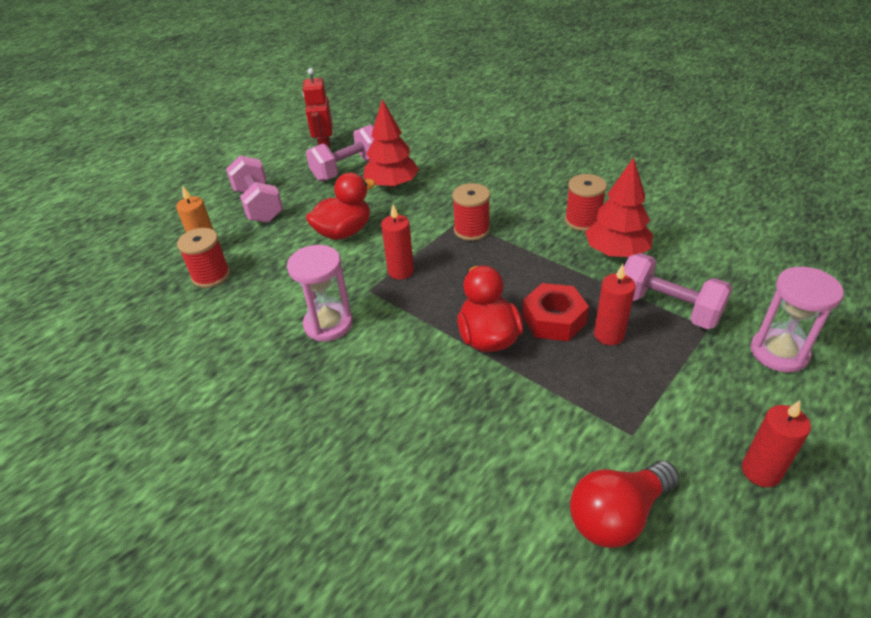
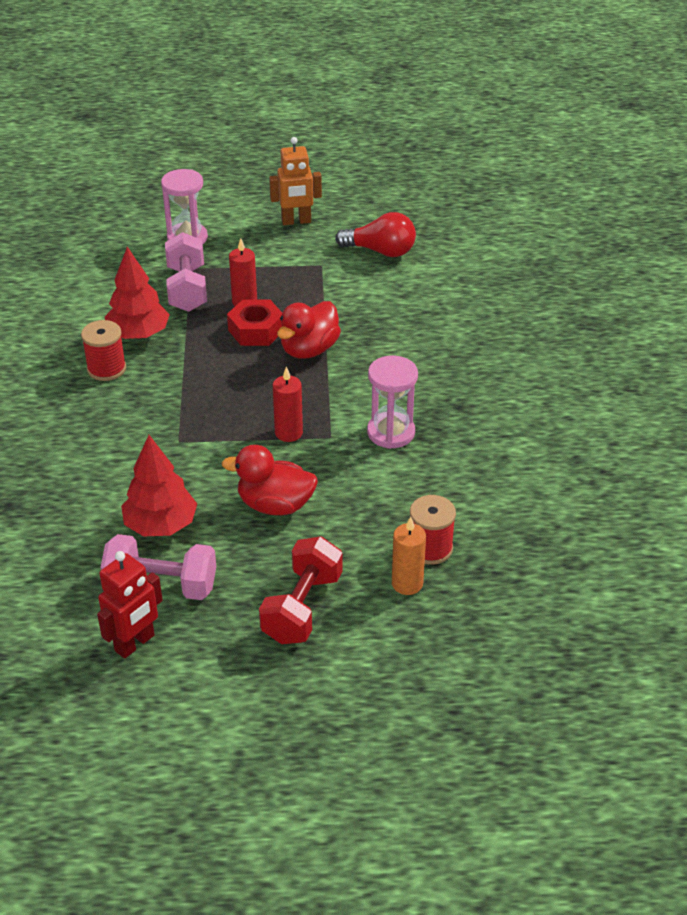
camera: 135 degrees left, 0 degrees up
(259, 205) = (302, 607): pink dumbbell -> red dumbbell
(471, 230) = (186, 425): red spool -> none
(761, 471) = (296, 221): red candle -> orange robot

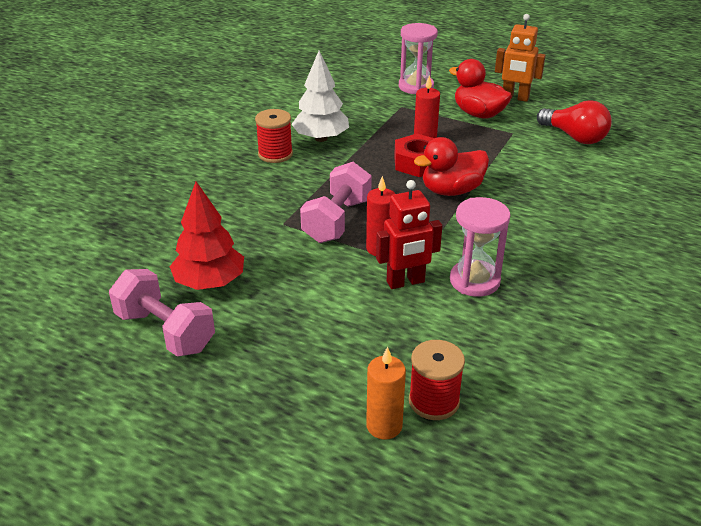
camera: 30 degrees right, 5 degrees down
(135, 643) = (99, 372): red robot -> red robot (405, 282)
(138, 334) = (321, 138): red tree -> white tree
(187, 289) = (386, 119): pink dumbbell -> pink dumbbell (337, 220)
(275, 505) = (318, 303): red duck -> red duck (478, 114)
(302, 607) = (265, 404): red dumbbell -> none

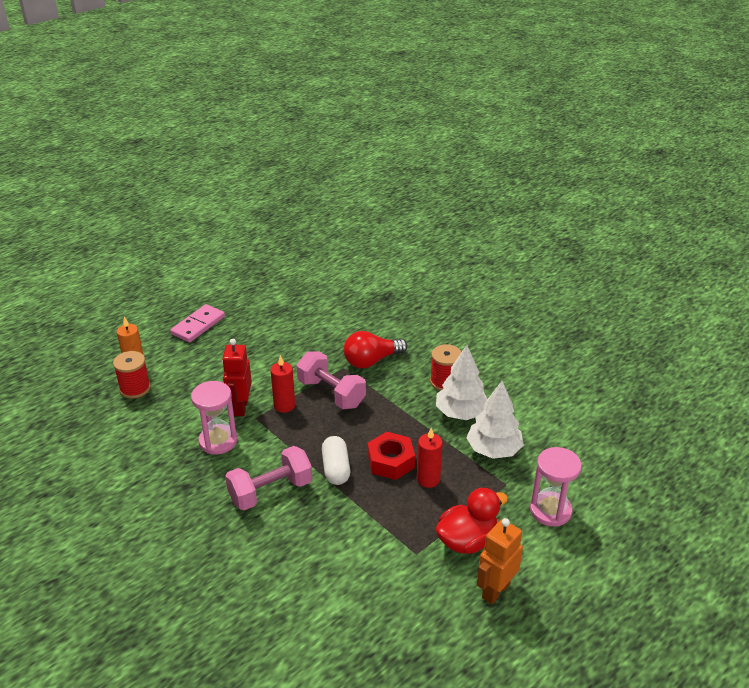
camera: 110 degrees right, 0 degrees up
(165, 331) = (264, 306): pink dumbbell -> pink dumbbell (270, 491)
(210, 282) = (297, 327): red tree -> none
(244, 391) = (198, 325): none -> pink domino
(362, 116) = (493, 450): none -> white tree
(451, 190) = (336, 468): red duck -> white capsule
(574, 137) = (384, 604): red light bulb -> red light bulb (371, 361)

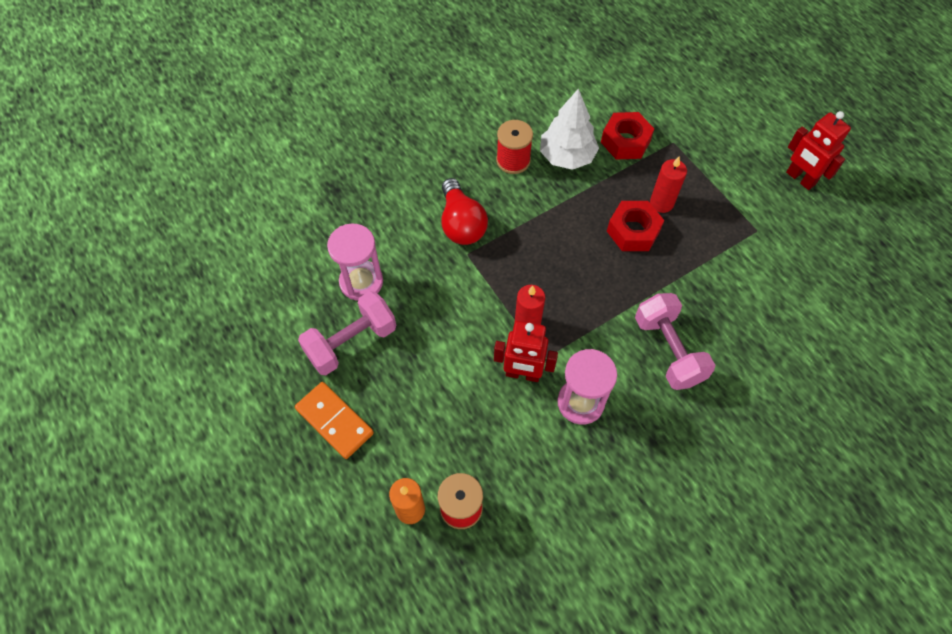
camera: 80 degrees left, 25 degrees up
(198, 325) = (335, 421): pink domino -> orange domino
(331, 393) = (513, 272): pink dumbbell -> pink dumbbell (351, 342)
(336, 468) = (639, 283): white capsule -> none
(467, 541) = (743, 187): red duck -> none
(493, 450) = (625, 141): white tree -> red nut
(495, 590) = (800, 179): orange robot -> red robot
(550, 510) = (708, 117): pink hourglass -> pink hourglass (361, 282)

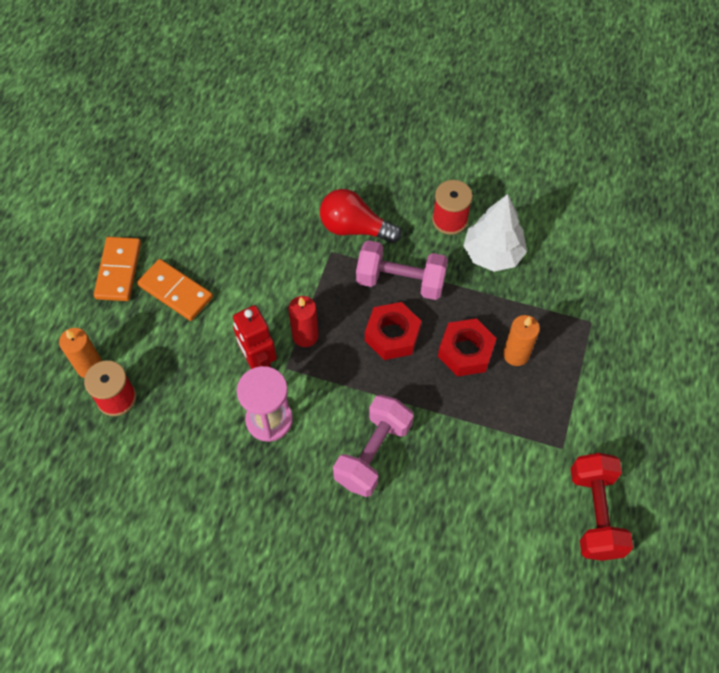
camera: 50 degrees right, 0 degrees up
(351, 342) = (188, 234): pink dumbbell -> pink dumbbell (400, 281)
(361, 282) = (243, 203): pink hourglass -> none
(398, 390) = (176, 291): none -> orange domino
(461, 224) = (354, 228): red light bulb -> red light bulb turned 75 degrees clockwise
(625, 141) = (553, 285): red nut -> red nut (392, 335)
(661, 203) = (516, 354): red candle -> orange candle
(800, 179) = (657, 449): red robot -> none
(821, 248) = (595, 513): none -> red dumbbell

